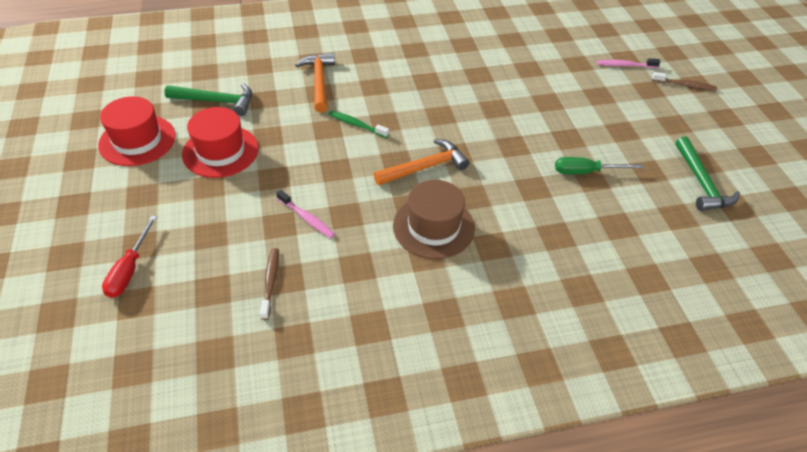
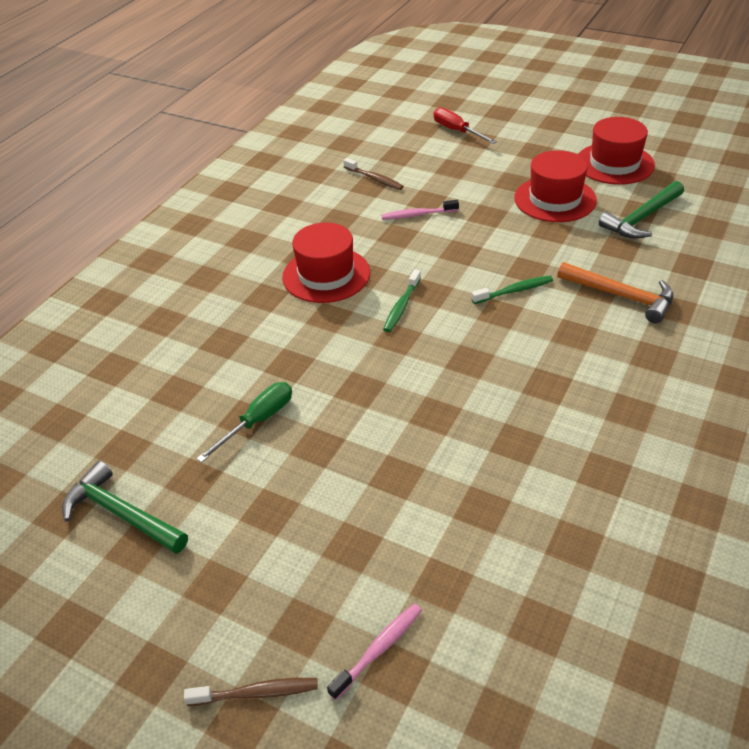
camera: 135 degrees right, 5 degrees down
(425, 167) = (401, 306): orange hammer -> green toothbrush
(433, 227) = (326, 275): brown hat -> red hat
(685, 85) = (257, 693): brown toothbrush -> brown toothbrush turned 150 degrees counterclockwise

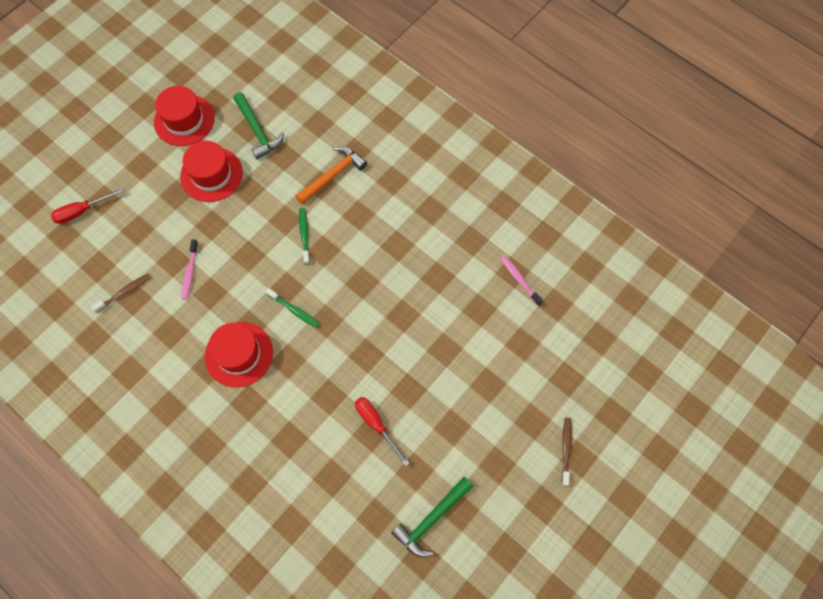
camera: 80 degrees left, 25 degrees up
(258, 421) = (376, 424): green screwdriver -> red screwdriver
(379, 649) = (553, 384): pink toothbrush -> pink toothbrush (519, 279)

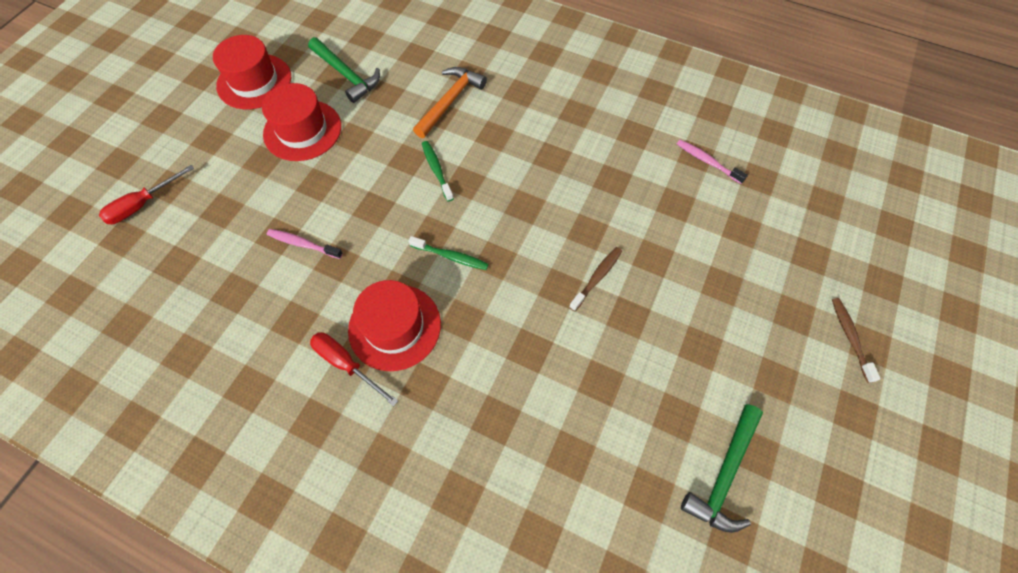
camera: 15 degrees left, 5 degrees down
(125, 292) = (220, 287): brown toothbrush -> brown toothbrush (597, 277)
(190, 272) = (303, 244): pink toothbrush -> pink toothbrush turned 120 degrees clockwise
(376, 424) = (604, 369): red screwdriver -> red screwdriver (347, 364)

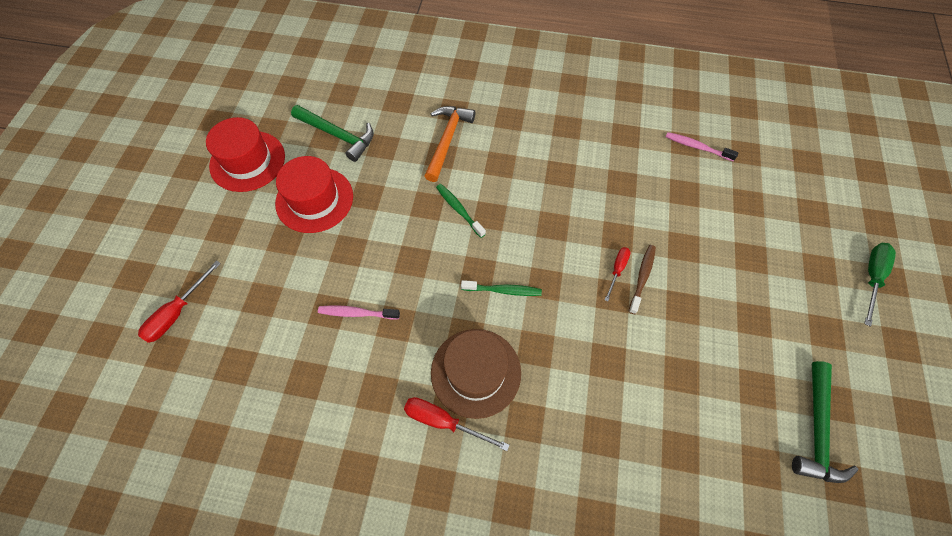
camera: 15 degrees left, 0 degrees up
(394, 327) = (476, 372): red hat -> brown hat
(574, 264) = (617, 270): none -> red screwdriver
(850, 337) = (871, 277): brown toothbrush -> green screwdriver

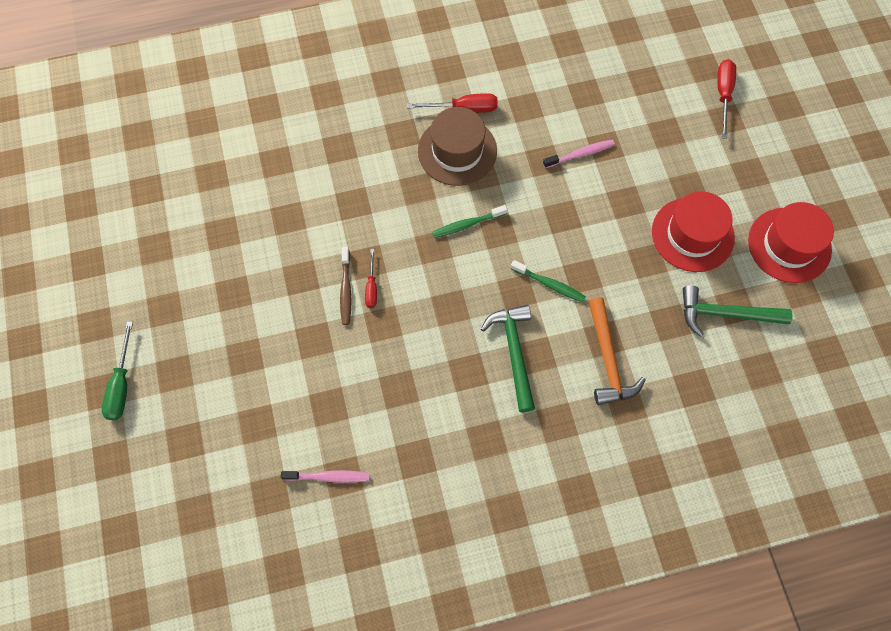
camera: 155 degrees right, 5 degrees up
(817, 430) = (169, 219): green hammer -> green hammer (514, 352)

